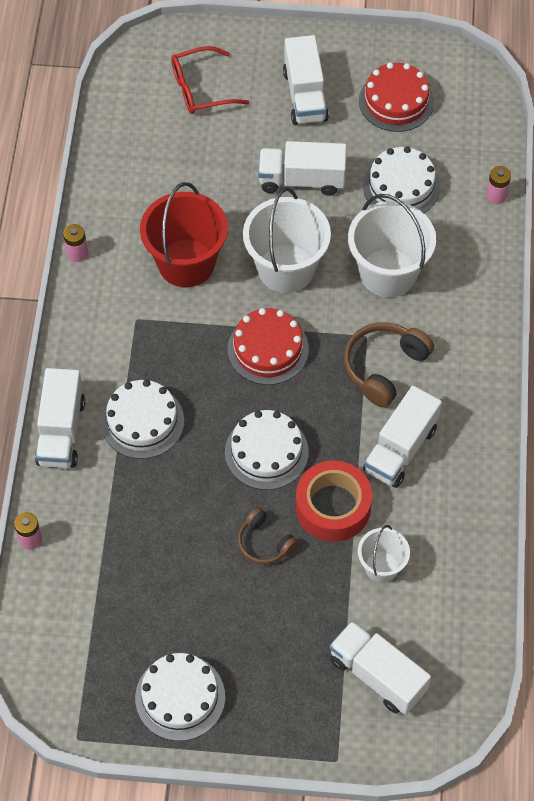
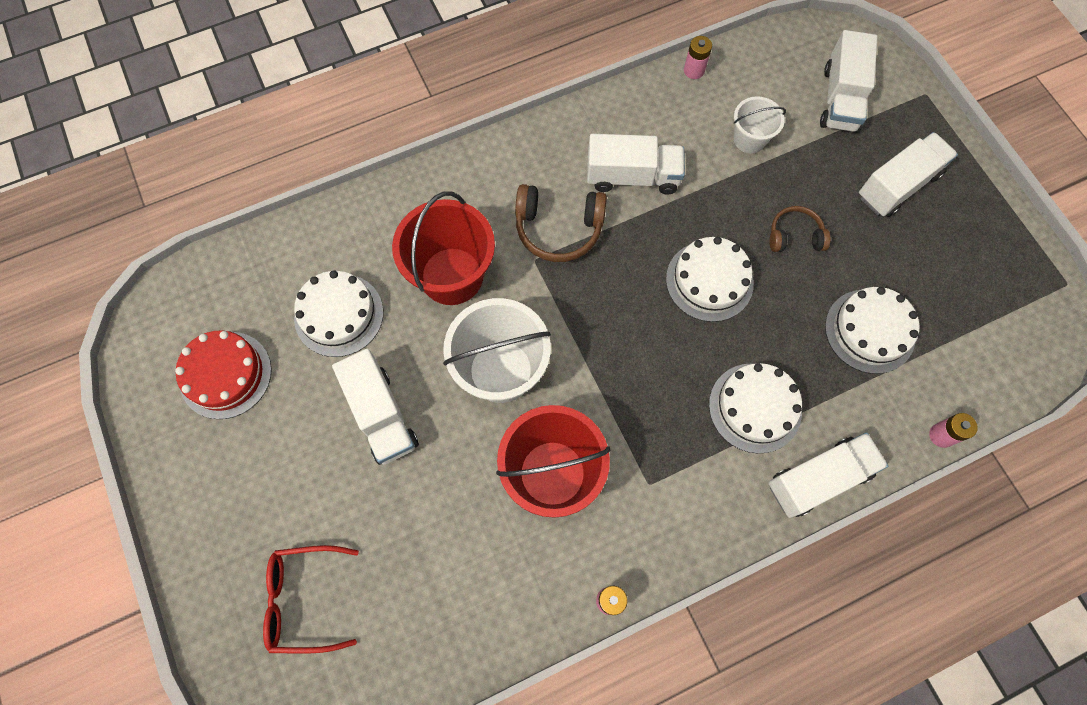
camera: 120 degrees left, 10 degrees up
(180, 697) = (971, 226): white cake -> white cake (870, 331)
(201, 89) = (305, 599): red glasses -> red glasses turned 135 degrees clockwise
(264, 543) = (794, 236): brown headphones -> brown headphones turned 105 degrees counterclockwise
(268, 349) = (603, 338): red cake -> none
(305, 95) = (261, 474): white truck -> white truck (897, 185)
(333, 507) = (723, 201): red tape -> none
(388, 273) = (452, 276): white bucket -> red bucket
(496, 196) = (306, 225): pink battery -> pink battery (694, 70)

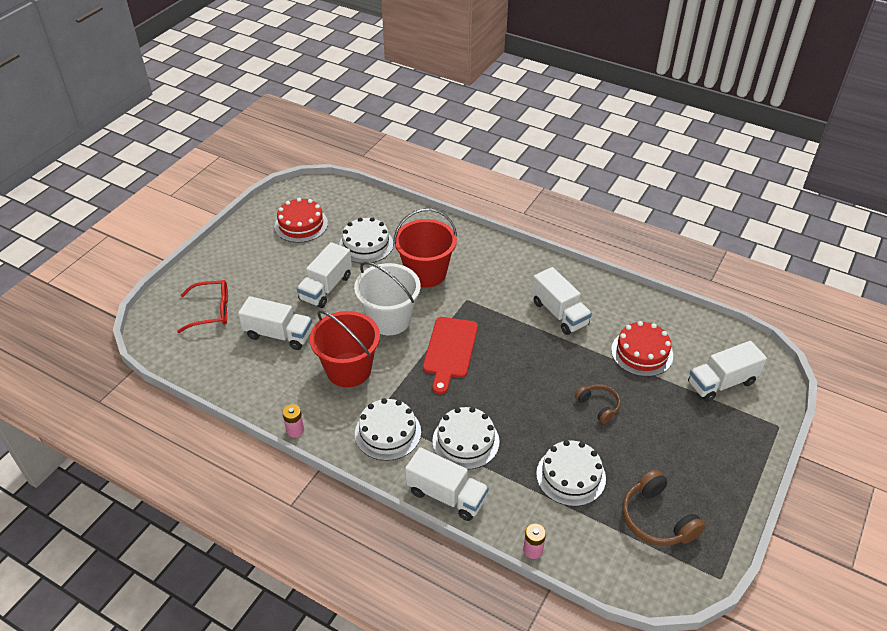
camera: 55 degrees right, 25 degrees down
(305, 599) = (211, 311): red glasses -> red glasses turned 120 degrees clockwise
(558, 229) = (495, 299): brown headphones -> brown headphones (656, 519)
(605, 334) = (450, 351): none -> red cutting board
(694, 70) = (659, 305): pink battery -> none
(709, 281) = (527, 380): white cake -> white cake (387, 432)
(749, 139) = (642, 352): white bucket -> red cake
(897, 185) = (691, 442): white truck -> white truck (278, 334)

